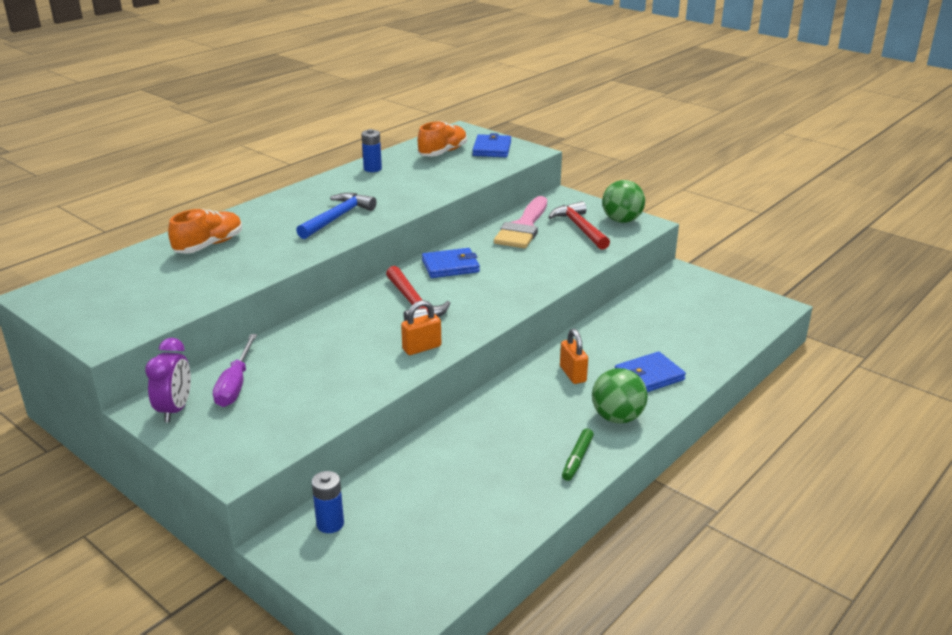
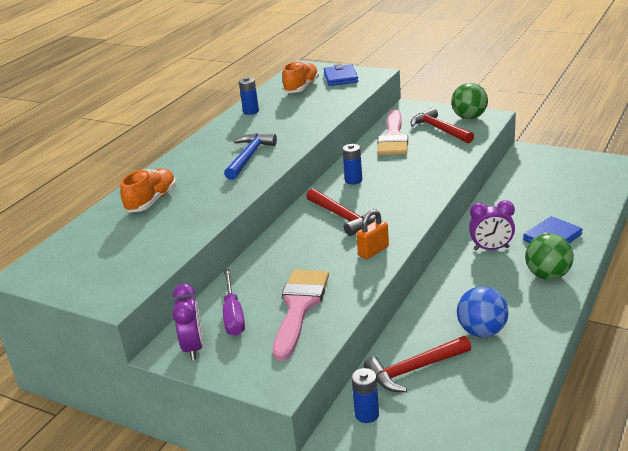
camera: 10 degrees left, 0 degrees up
(307, 391) = (299, 307): none -> pink brush
(408, 488) = (414, 370): none -> red hammer
(450, 266) = (353, 180): blue wallet -> blue battery
(506, 463) = (482, 331): none -> blue ball
(573, 374) = (491, 249): orange padlock -> purple clock
(577, 459) = (536, 315): green marker -> none

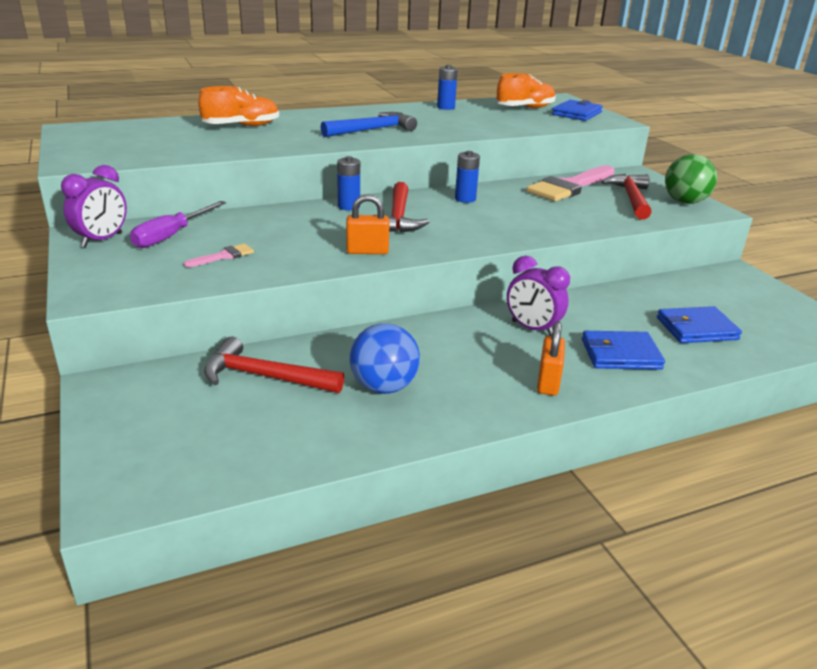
camera: 35 degrees right, 0 degrees up
(299, 307) = (224, 256): pink brush -> pink brush, size x0.43
(367, 414) = (160, 383): blue battery -> blue battery (349, 206)
(547, 275) = (548, 382): green ball -> orange padlock
(560, 200) = (696, 329): none -> blue wallet

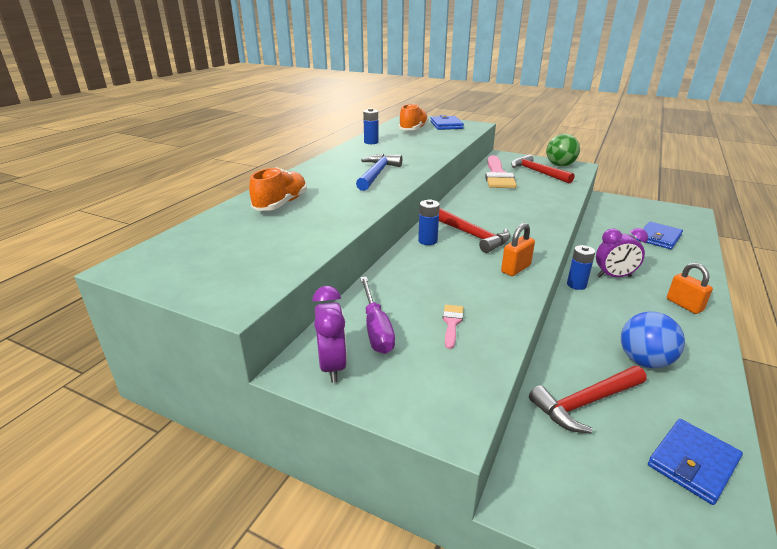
camera: 40 degrees left, 0 degrees up
(465, 199) = (472, 205): blue battery -> blue battery (576, 285)
(620, 354) = (669, 269): blue wallet -> blue wallet (693, 463)

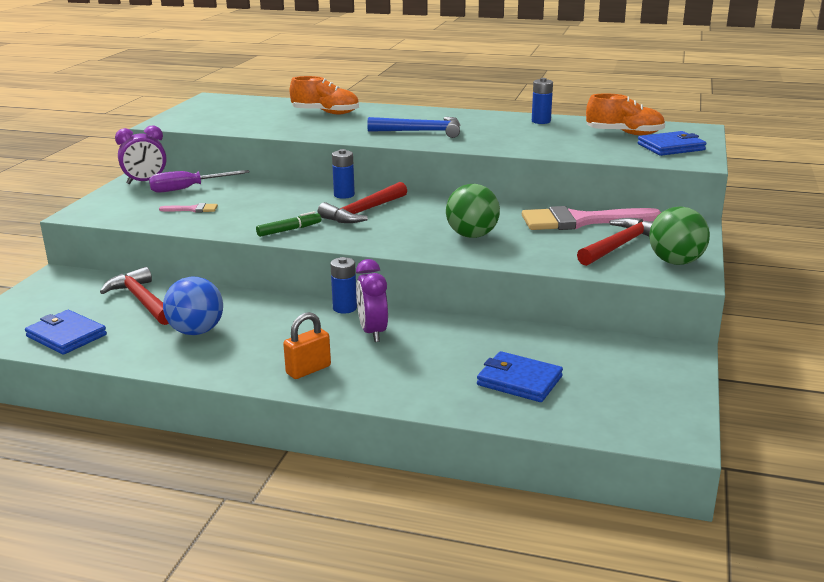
camera: 80 degrees right, 5 degrees down
(515, 269) = (289, 230): orange padlock -> green marker
(525, 204) = (472, 235): none -> green ball

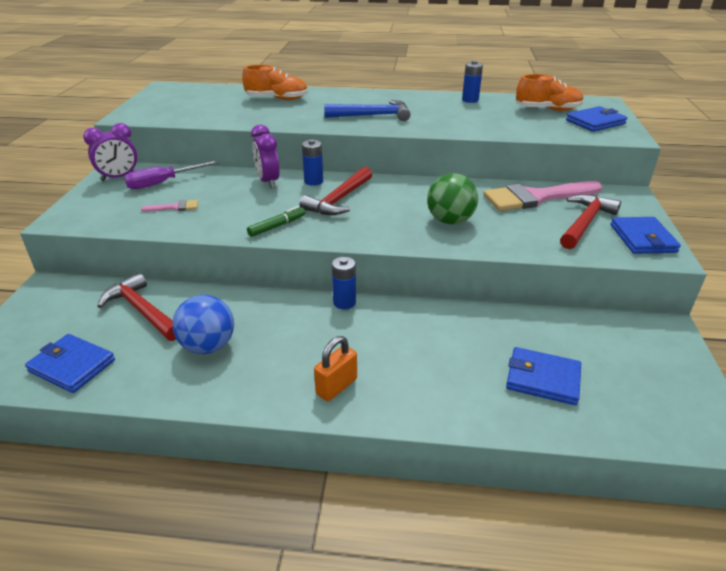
camera: 10 degrees left, 10 degrees up
(373, 332) = (381, 330): purple clock -> purple clock (268, 181)
(675, 262) = (642, 238): green ball -> blue wallet

